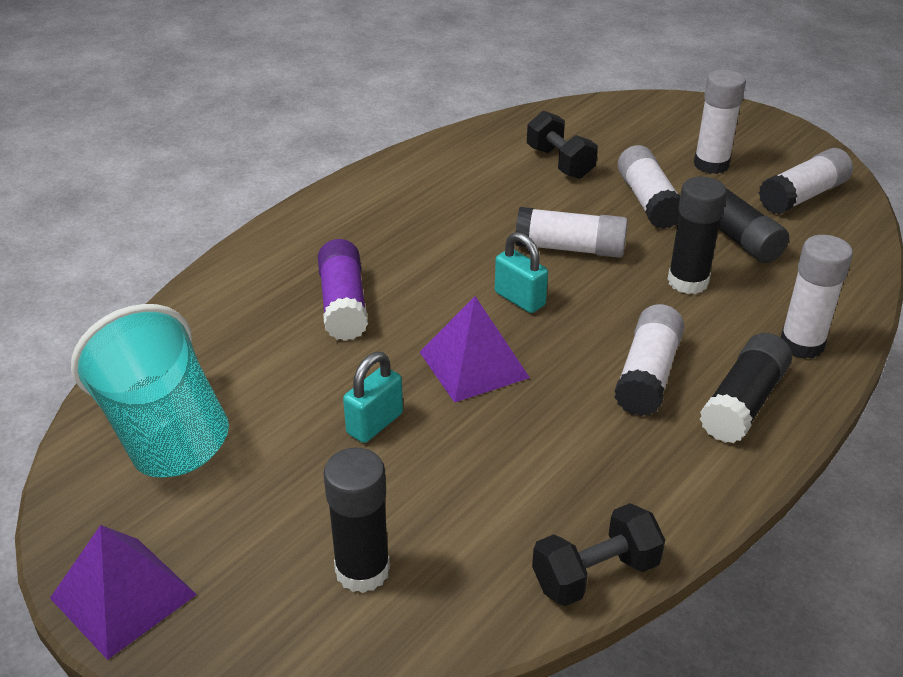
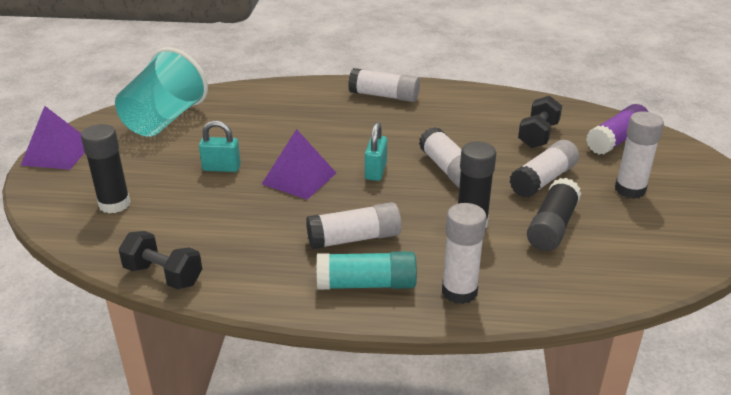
camera: 55 degrees right, 5 degrees down
(343, 304) = (307, 124): purple glue stick -> purple glue stick (616, 140)
(743, 403) = (366, 284): black glue stick -> turquoise glue stick
(803, 196) = (652, 241): white glue stick -> white glue stick (384, 96)

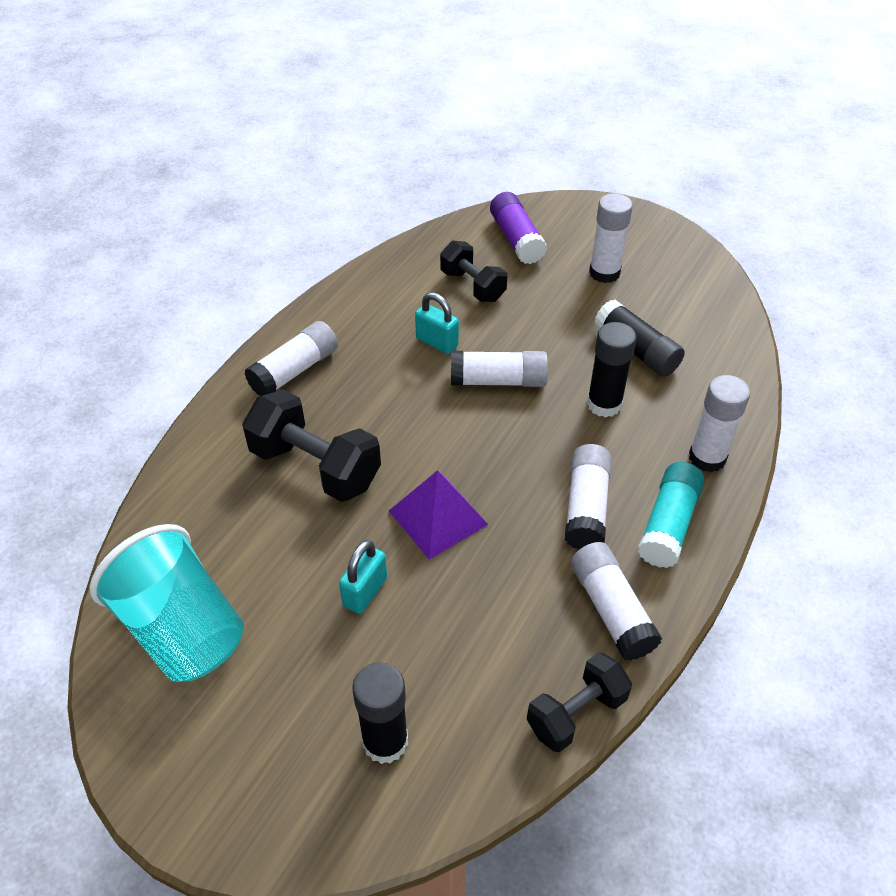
camera: 65 degrees left, 15 degrees up
(57, 153) = (186, 801): purple pyramid -> none
(309, 125) = (315, 466): none -> black dumbbell
(375, 171) = (464, 442): turquoise padlock -> turquoise padlock (437, 342)
(543, 180) = (557, 320): white glue stick -> white glue stick (611, 610)

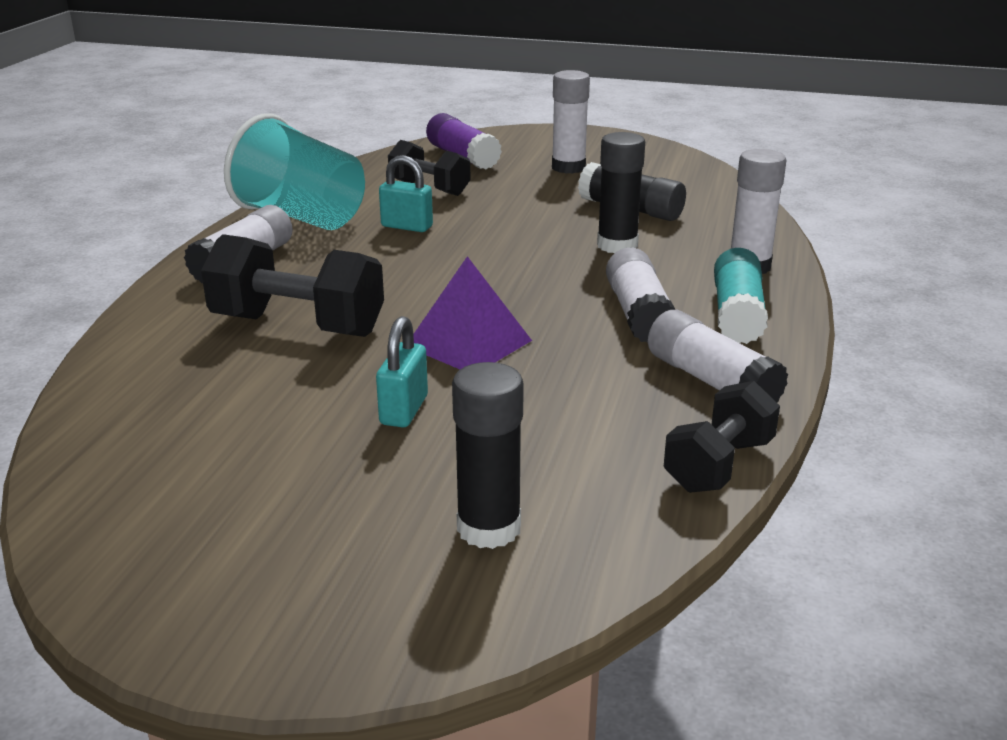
camera: 15 degrees left, 20 degrees down
(182, 629) = (164, 477): turquoise cup -> turquoise cup (301, 217)
(498, 381) = (490, 243): white glue stick -> none

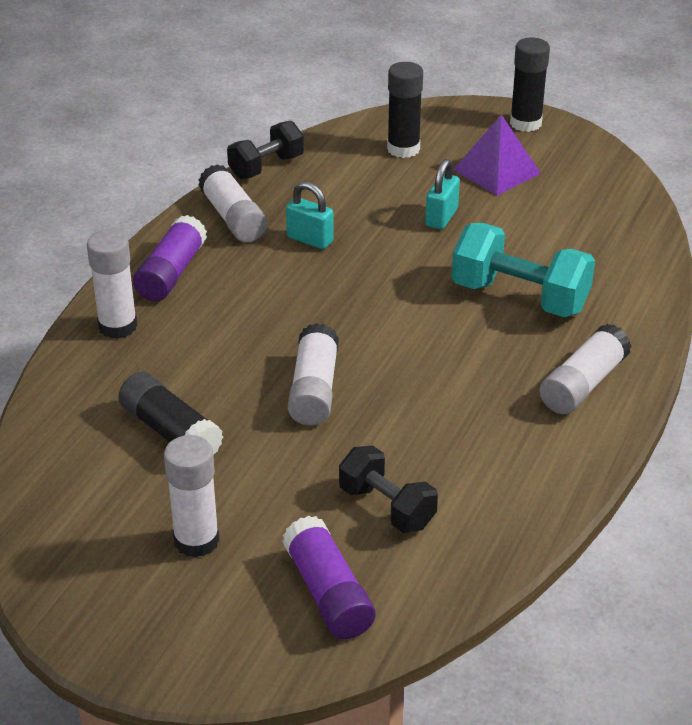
camera: 170 degrees left, 10 degrees up
(298, 326) = (519, 297): black dumbbell -> turquoise dumbbell
(301, 217) = (537, 459): turquoise cup -> none
(407, 226) = (422, 427): turquoise padlock -> turquoise padlock (310, 239)
(468, 343) = (389, 266): purple pyramid -> purple pyramid (497, 171)
(617, 245) = (219, 370): black glue stick -> black glue stick (525, 123)
(639, 314) = (248, 281): white glue stick -> white glue stick (314, 389)
(737, 314) = (171, 273): turquoise glue stick -> purple glue stick

